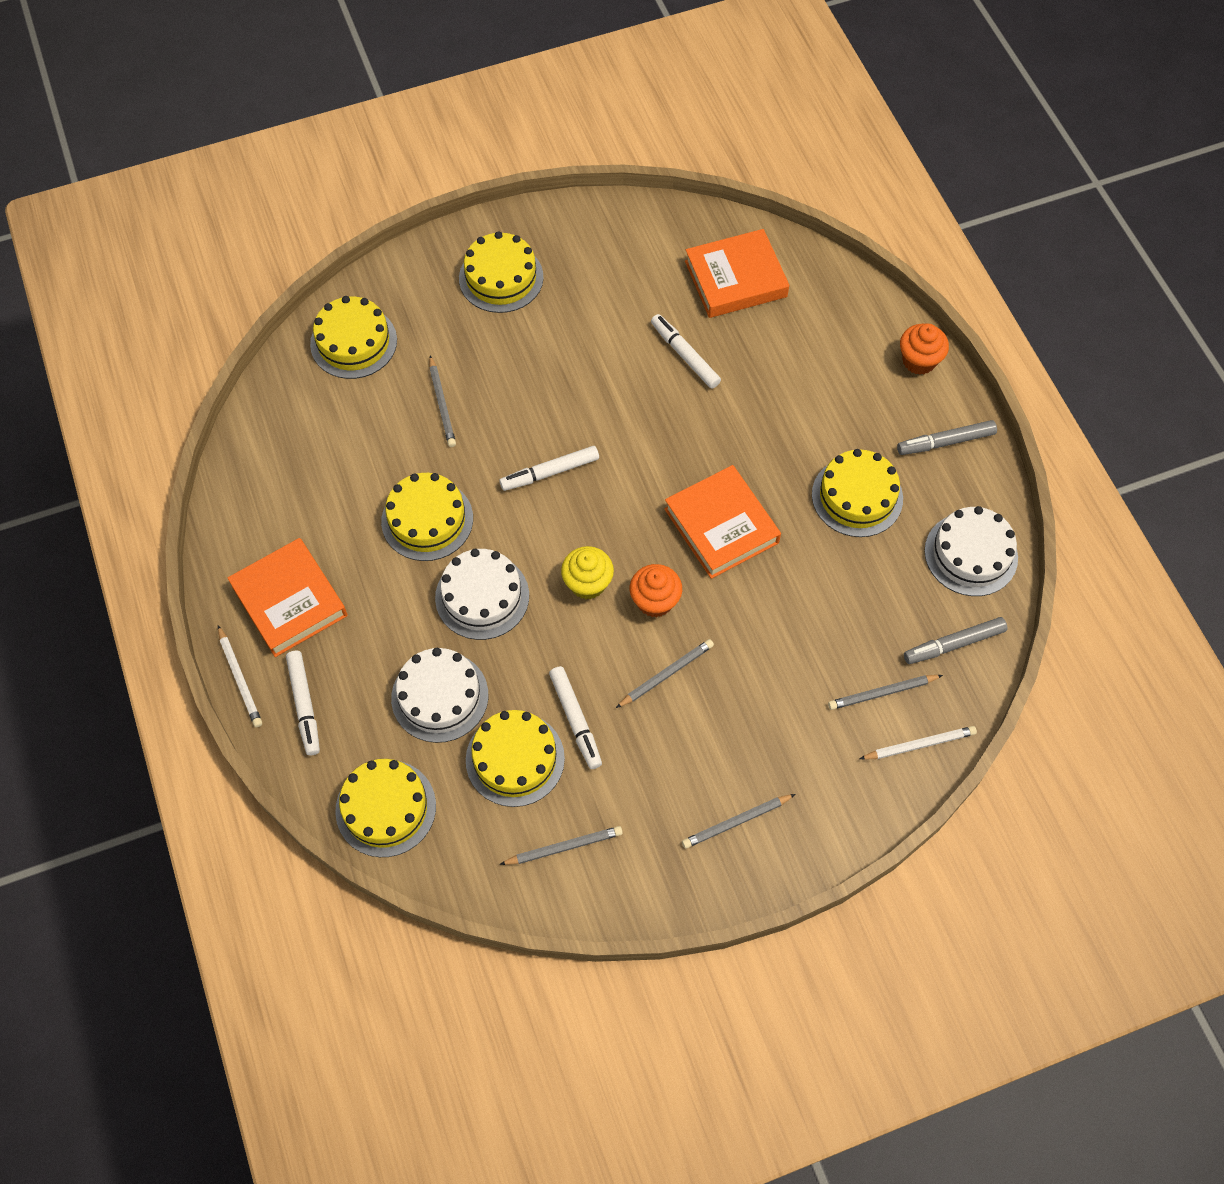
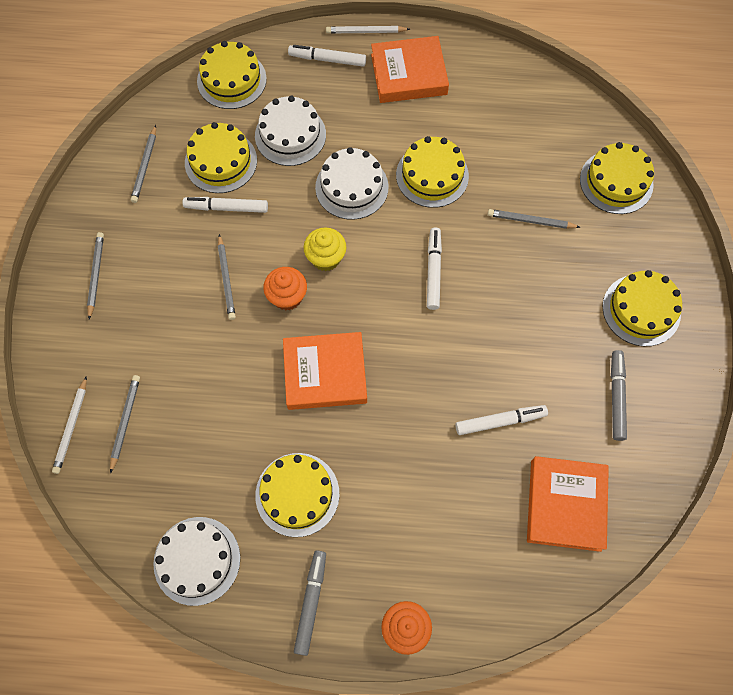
camera: 115 degrees right, 5 degrees up
(954, 644) = (130, 499): grey marker -> grey marker (616, 397)

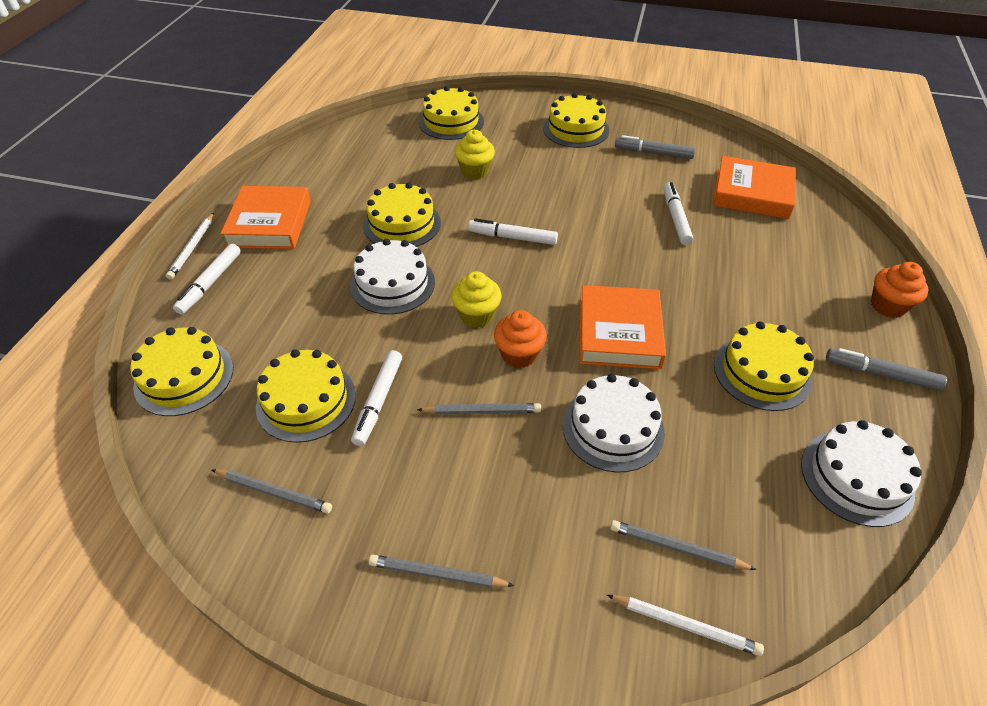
camera: 80 degrees left, 20 degrees down
(290, 135) = (299, 328): white cake -> white cake (613, 428)
(530, 221) = (475, 171): grey pencil -> yellow cupcake

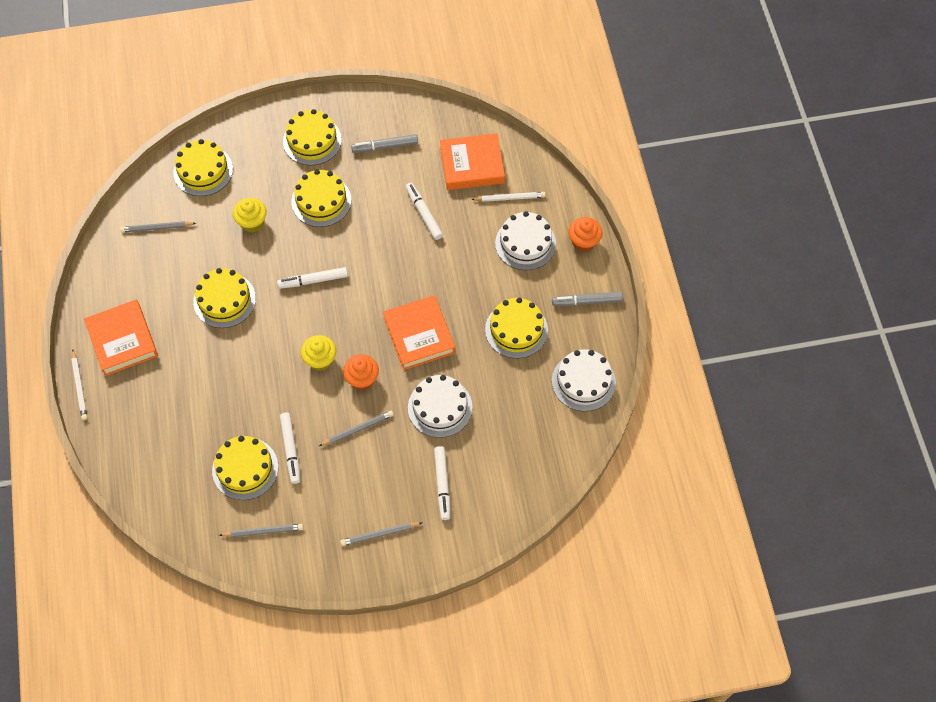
camera: 25 degrees left, 15 degrees up
(184, 377) = (154, 486): yellow cake -> yellow cake (321, 201)
(210, 283) = (117, 410): white marker -> white marker (442, 484)
(392, 284) = (248, 357): white cake -> white cake (525, 243)
(676, 548) = (498, 465): grey pencil -> grey pencil (157, 228)
(685, 625) = (514, 504): white pencil -> white pencil (510, 198)

